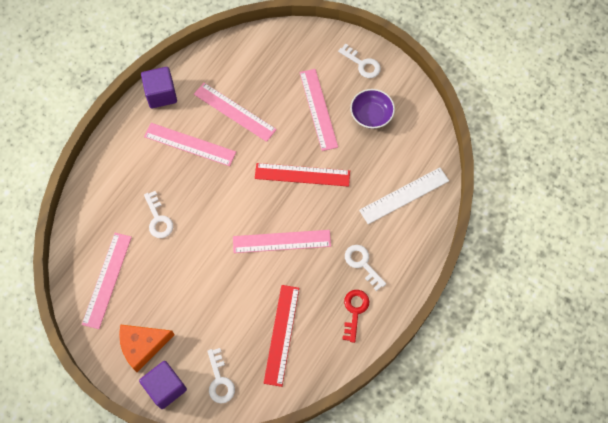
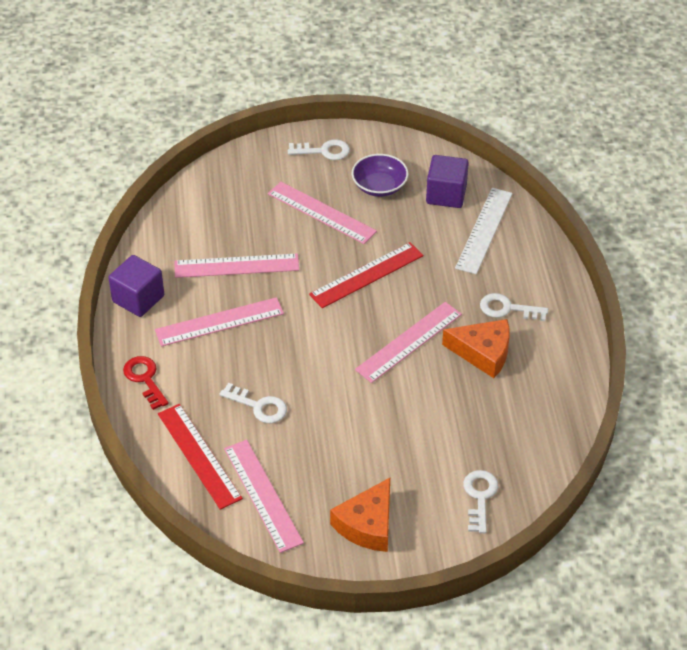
camera: 40 degrees left, 20 degrees down
(165, 387) = (432, 543): purple cube -> purple cube (446, 194)
(219, 380) = (480, 497): white key -> white key turned 120 degrees counterclockwise
(281, 334) = (496, 417): red ruler -> red ruler (199, 456)
(317, 283) = (483, 353): none -> orange cheese
(354, 311) = (544, 351): red key -> red key (145, 379)

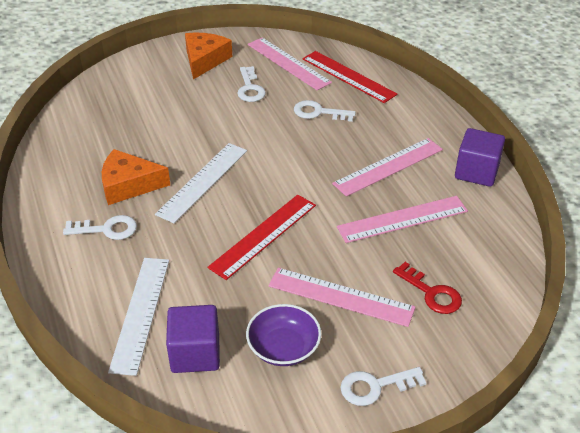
camera: 165 degrees right, 5 degrees down
(145, 379) = (424, 114): red key -> red key (431, 293)
(408, 341) = (203, 182): pink ruler -> white ruler
(480, 497) = (121, 87): white key -> white key (250, 88)

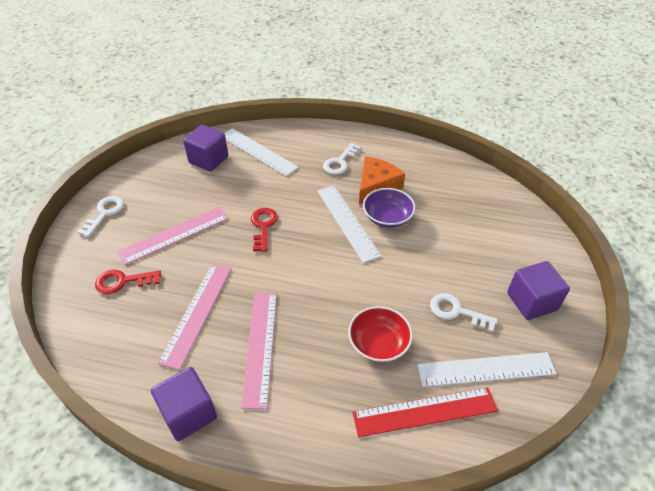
camera: 125 degrees right, 5 degrees up
(205, 60) = (531, 301): orange cheese -> purple cube
(263, 235) = (263, 226): red ruler -> red key
(283, 347) = (172, 192): purple bowl -> purple bowl (387, 217)
(288, 63) = (486, 369): pink ruler -> white ruler
(319, 112) = (378, 343): white key -> red bowl

